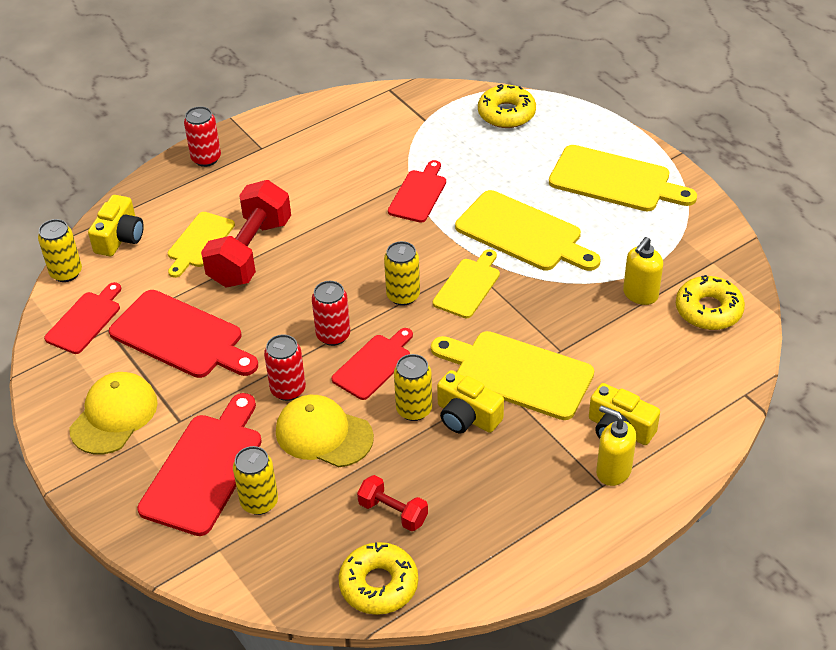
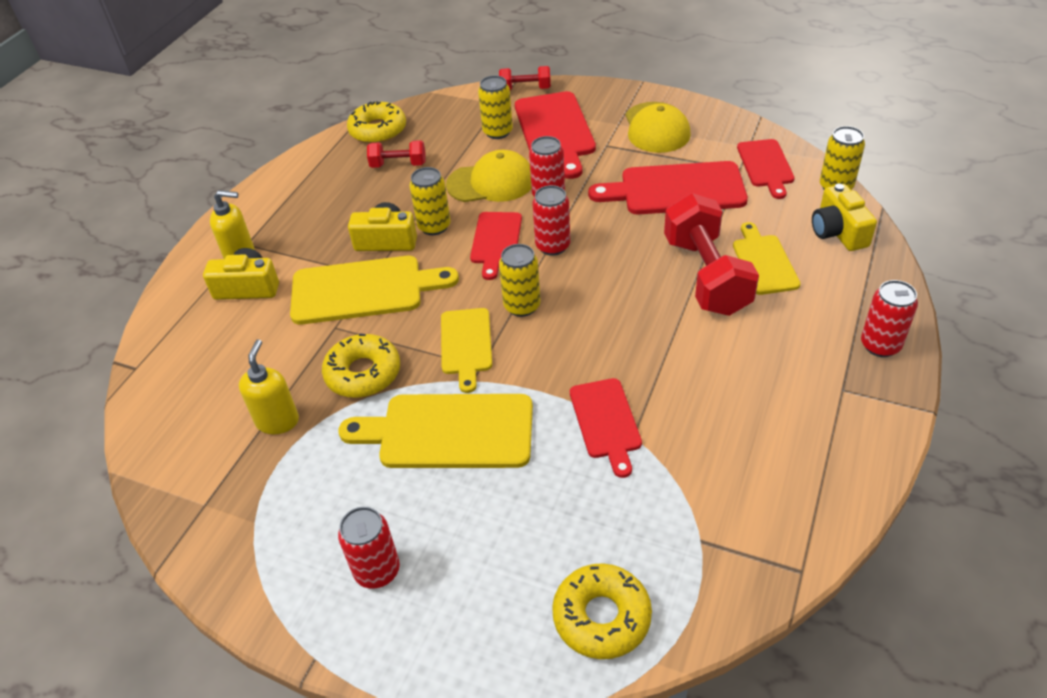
camera: 150 degrees right, 0 degrees up
(170, 556) = (525, 89): none -> red dumbbell
(615, 180) = (377, 571): yellow cutting board -> red can
(708, 310) = (194, 439): yellow donut -> yellow donut (363, 373)

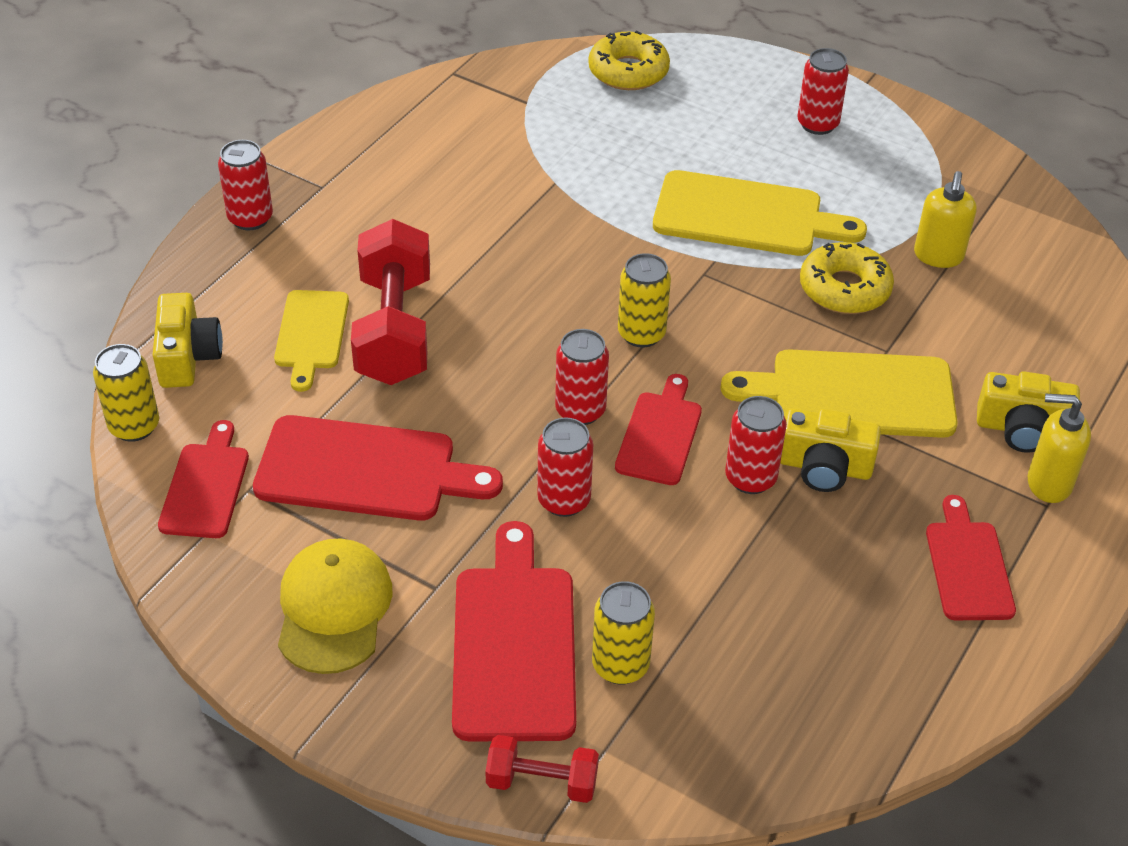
camera: 175 degrees left, 0 degrees up
(378, 130) = (852, 724): yellow donut -> none
(398, 165) = (809, 622): red dumbbell -> none
(434, 226) = (750, 478): yellow can -> red can
(466, 345) = (718, 299): yellow cutting board -> none
(491, 182) = (651, 546): yellow cap -> none
(606, 422) = (578, 198): red cutting board -> red cutting board (968, 566)

